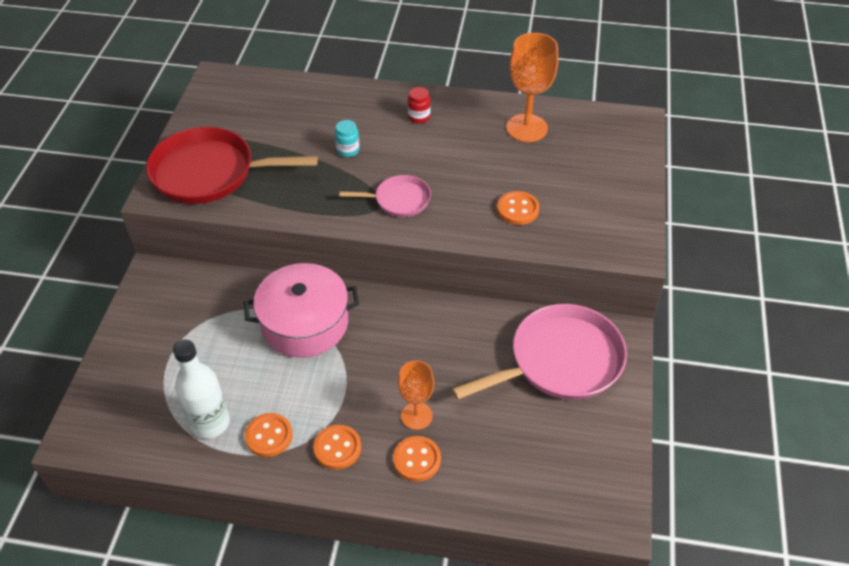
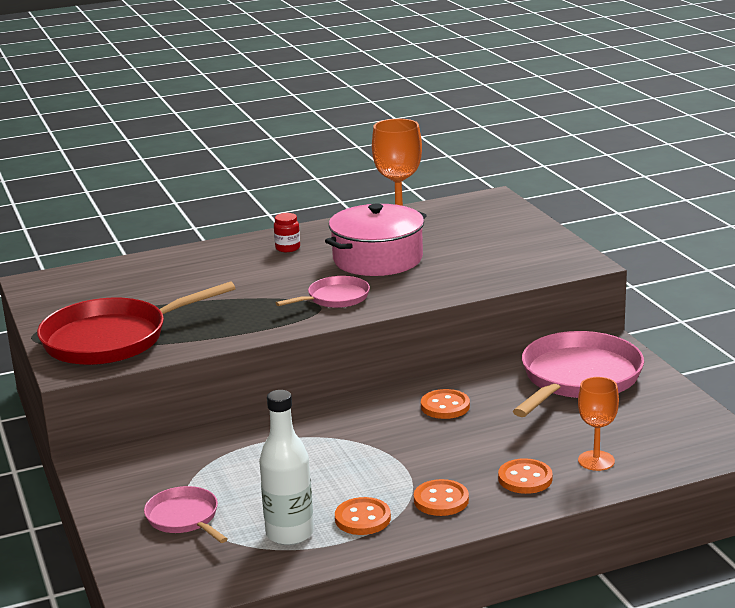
camera: 30 degrees left, 25 degrees down
(161, 365) = (184, 518): none -> pink pan
(305, 323) = (307, 439): pink pot -> pink pot (377, 259)
(348, 150) = (243, 285): turquoise jar -> none
(416, 416) = (491, 454): orange goblet -> orange goblet (596, 461)
(517, 209) = (453, 271): orange button -> orange button (445, 406)

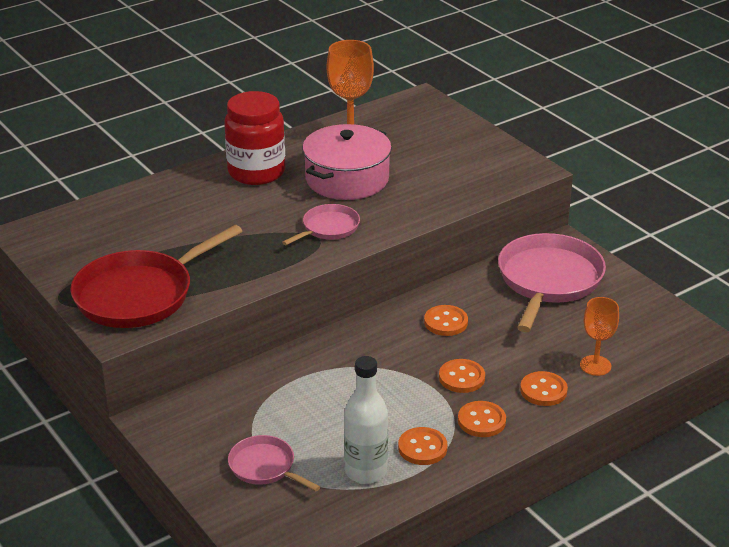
camera: 15 degrees left, 10 degrees up
(287, 248) = (256, 172): red jar -> red jar, size x2.43
(438, 458) = (461, 378): none -> orange button

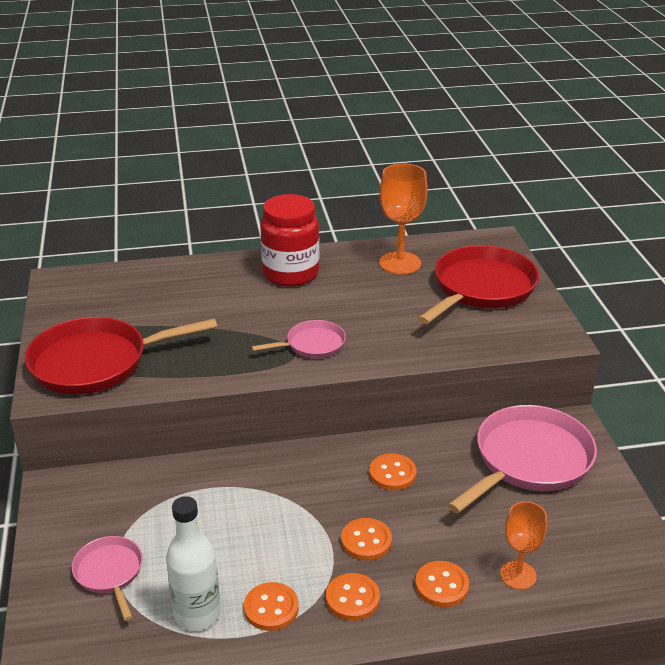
camera: 25 degrees right, 0 degrees up
(347, 179) = (367, 301): pink pot -> none
(438, 144) = (481, 288): none -> red pan

